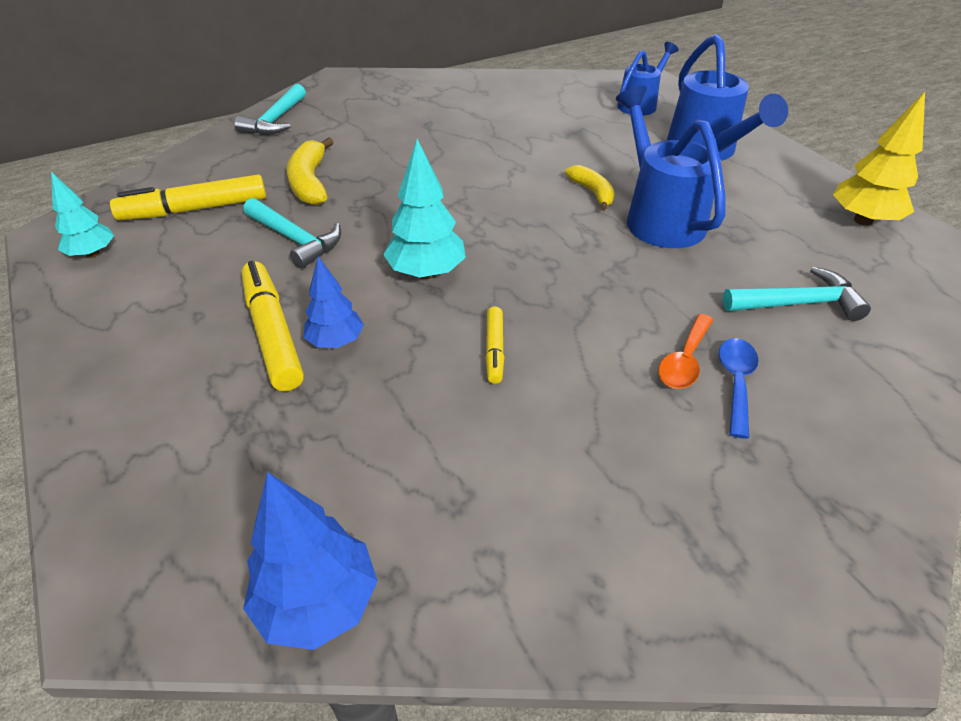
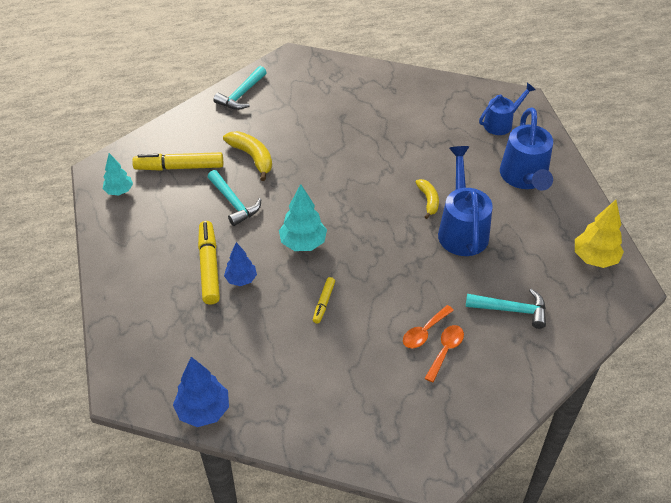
camera: 15 degrees right, 5 degrees up
(310, 182) = (252, 157): yellow banana -> yellow banana turned 135 degrees clockwise
(736, 382) = (445, 351): blue spoon -> orange spoon

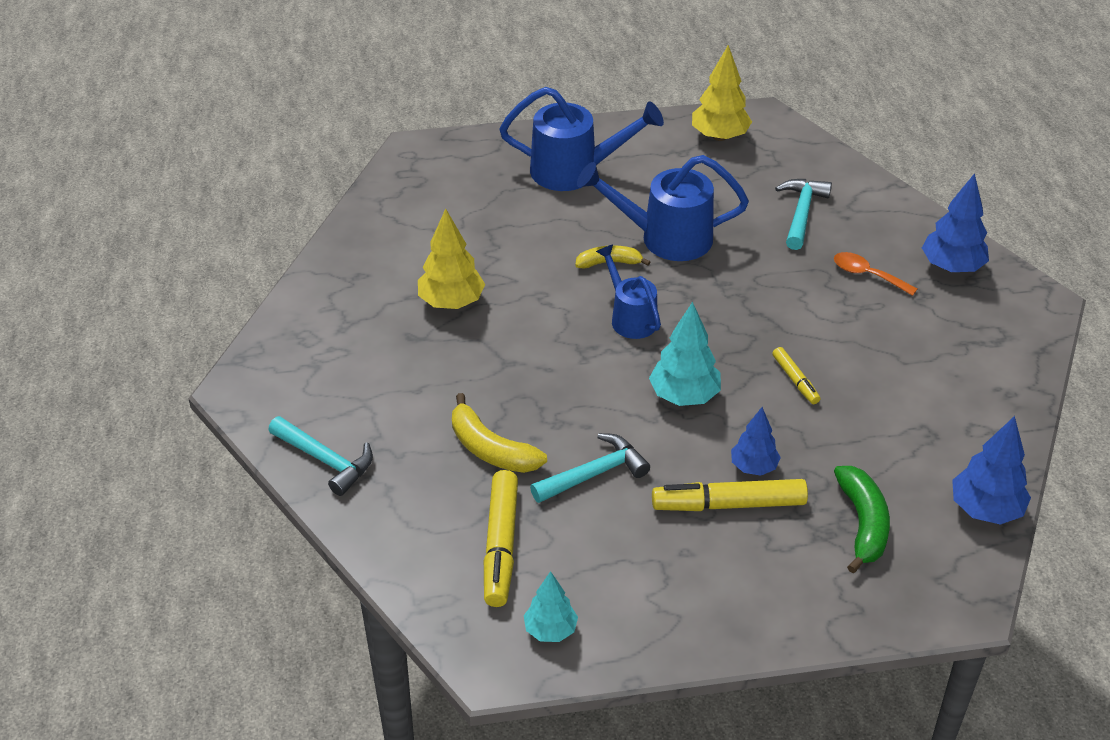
camera: 85 degrees left, 5 degrees down
(192, 337) = (862, 524): none -> green banana
(252, 157) = (491, 449): yellow banana -> yellow banana turned 105 degrees counterclockwise
(323, 303) = (795, 380): yellow marker -> yellow marker turned 45 degrees clockwise
(375, 130) = (451, 302): none -> yellow tree
(424, 332) = (839, 290): orange spoon -> none
(467, 410) = (951, 267): none -> blue tree
(501, 123) = (462, 176): blue watering can -> blue watering can (630, 317)

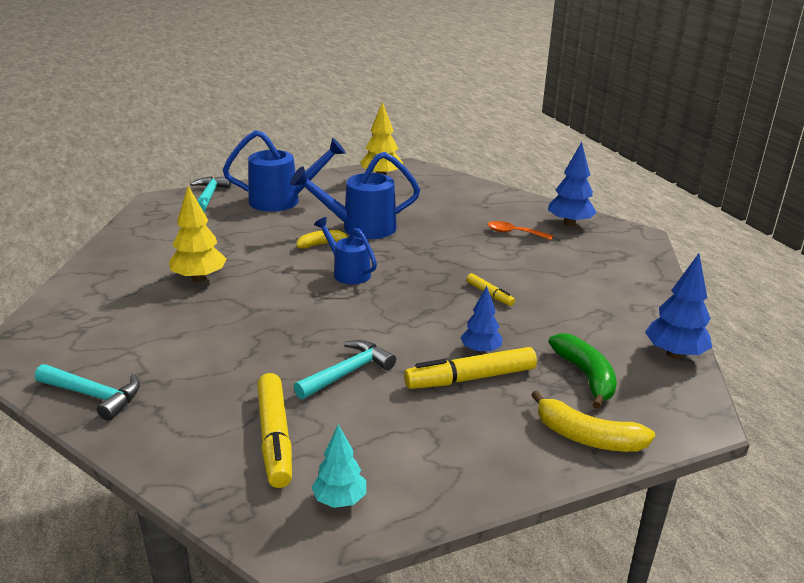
camera: 15 degrees left, 15 degrees down
(491, 449) = (251, 367): yellow banana -> yellow banana (587, 437)
(684, 396) = (406, 313): turquoise tree -> none
(801, 213) = (453, 207): turquoise hammer -> turquoise hammer (209, 196)

